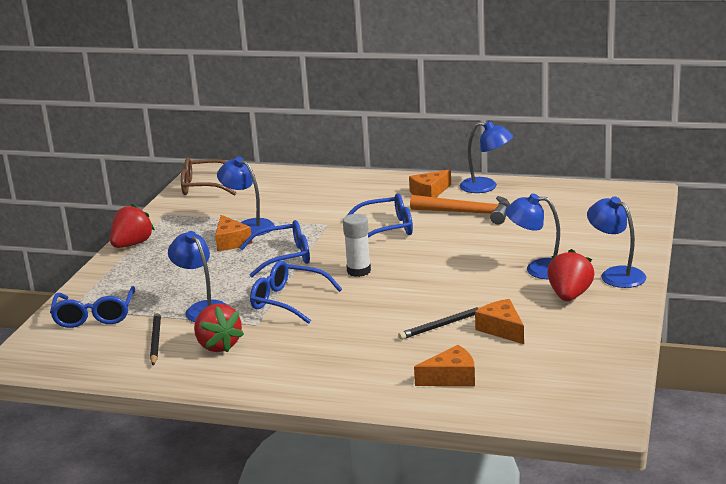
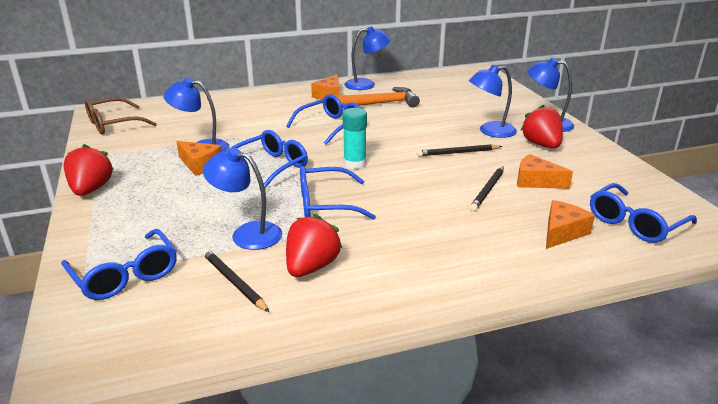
camera: 35 degrees left, 5 degrees up
(218, 346) = (311, 267): red strawberry -> red strawberry turned 90 degrees counterclockwise
(359, 271) = (354, 163): white glue stick -> turquoise glue stick
(469, 283) = (458, 153): none -> black pencil
(533, 390) = (635, 223): none -> blue glasses

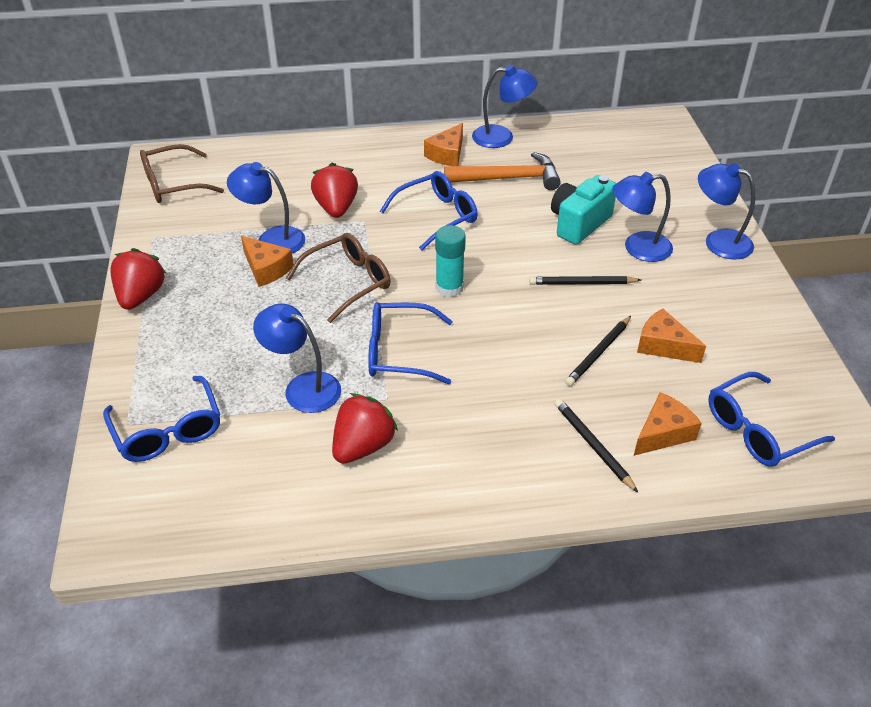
camera: 10 degrees right, 15 degrees up
(234, 282) = (278, 455): black pencil -> black pencil (593, 445)
(270, 167) = (347, 282): blue glasses -> brown glasses
(441, 122) = (579, 223): none -> turquoise camera
(541, 145) = (696, 281): red strawberry -> red strawberry (336, 208)

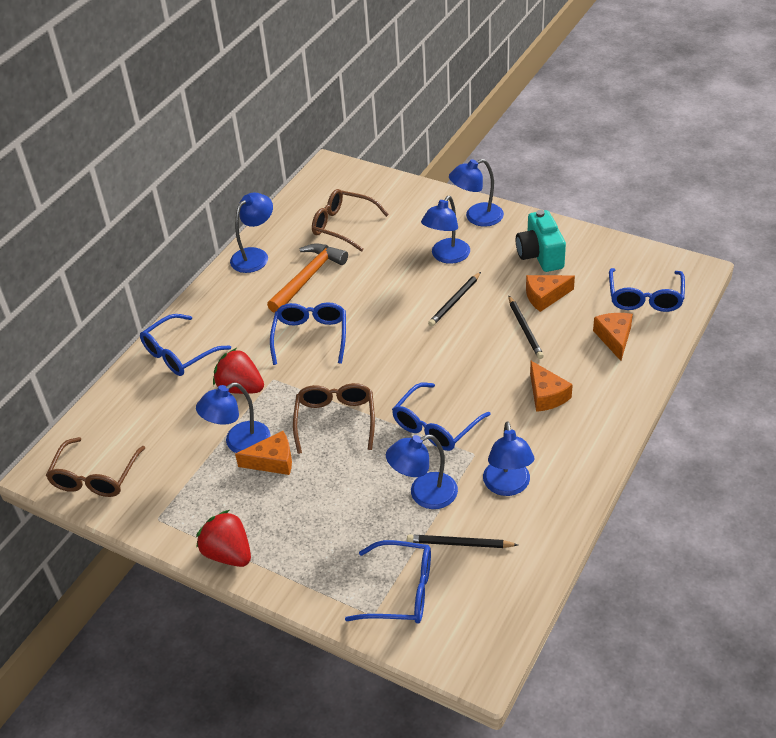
camera: 50 degrees left, 0 degrees up
(345, 157) = (180, 353): none -> blue glasses
(363, 446) = (507, 486): red strawberry -> blue lamp
(447, 154) = (243, 295): orange cheese -> orange cheese (546, 395)
(449, 288) = (395, 368): turquoise glue stick -> none
(579, 223) = (394, 270): turquoise camera -> turquoise camera (540, 255)
(593, 445) = (599, 374): black pencil -> black pencil (460, 543)
(599, 166) = (344, 226): none -> brown glasses

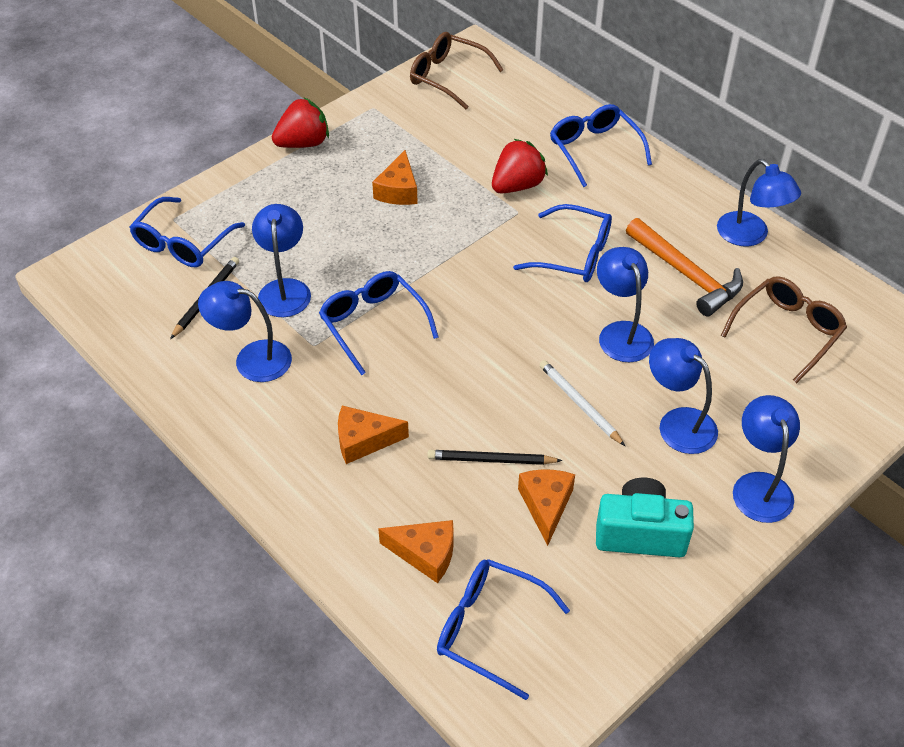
camera: 105 degrees right, 5 degrees up
(239, 443) = (437, 172): blue lamp -> blue lamp (621, 333)
(335, 421) = (427, 246): brown glasses -> none
(455, 301) = (580, 404): black pencil -> white pencil

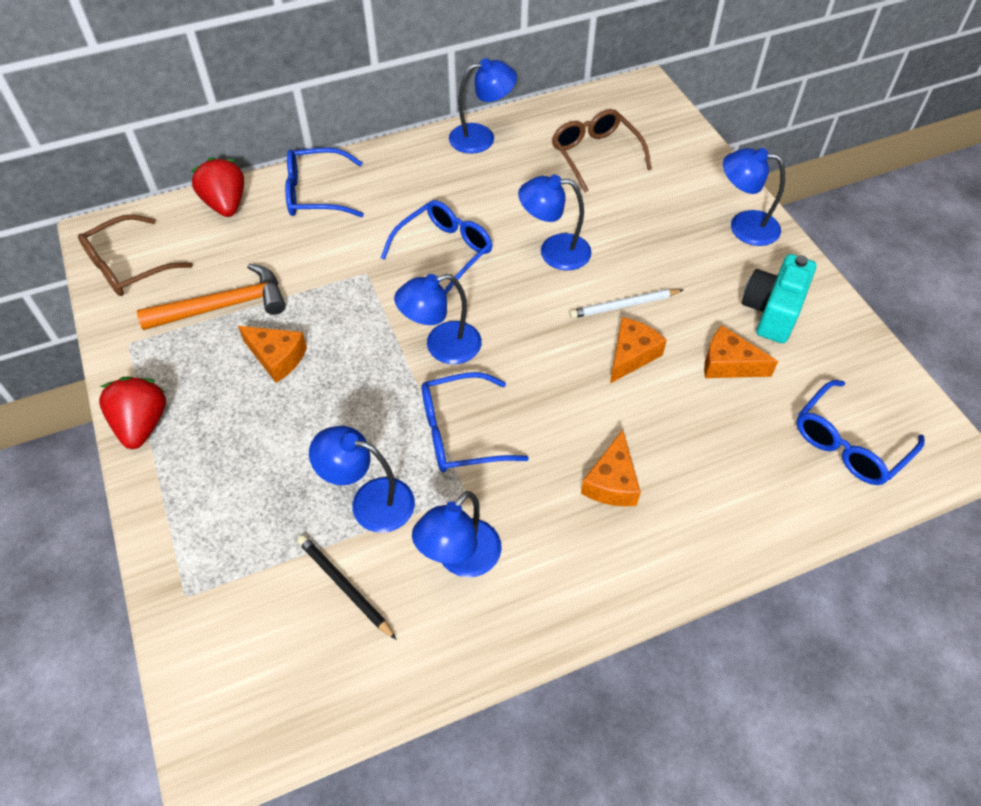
camera: 70 degrees left, 5 degrees up
(183, 242) = (235, 592): blue glasses -> none
(425, 554) = (760, 468): orange cheese -> orange cheese (631, 355)
(491, 460) = (667, 387): black pencil -> none
(517, 185) = (329, 262): red strawberry -> red strawberry (226, 204)
(678, 423) = (666, 250): blue lamp -> blue lamp (442, 346)
(686, 274) = (506, 189): orange hammer -> orange hammer (224, 306)

